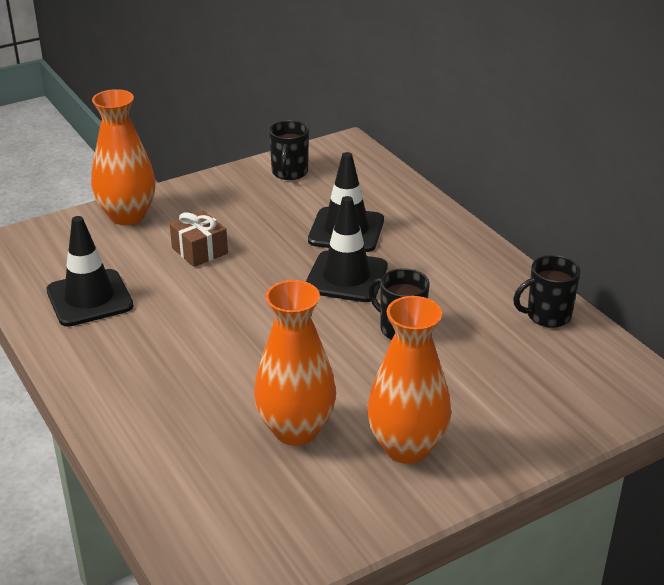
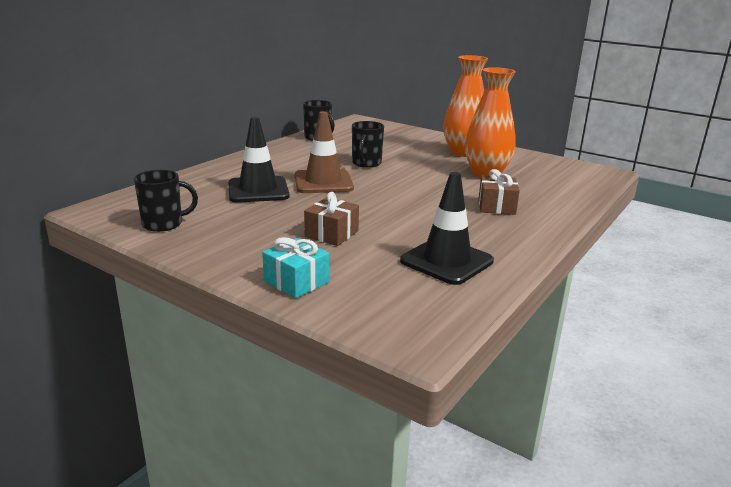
camera: 115 degrees left, 10 degrees down
(127, 216) = (296, 282): orange vase -> turquoise gift
(179, 386) = (496, 206): none -> brown gift
(346, 277) = (323, 182): black traffic cone -> brown traffic cone

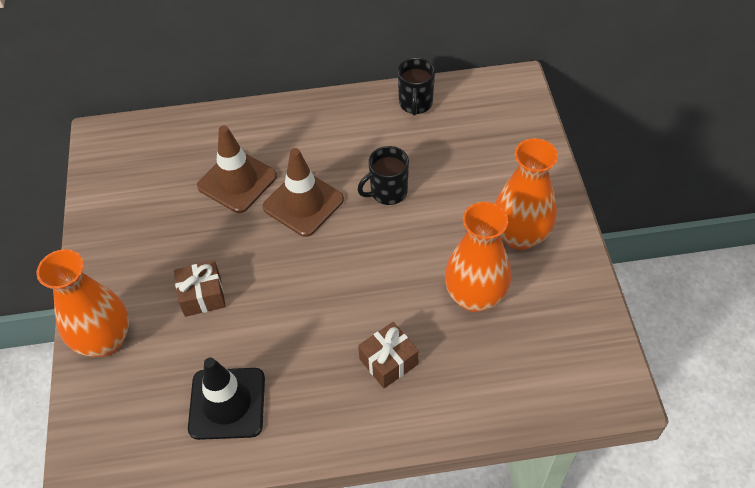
camera: 50 degrees right, 30 degrees up
(164, 224) = (118, 191): black mug -> none
(258, 190) = (237, 181): black traffic cone -> brown traffic cone
(296, 282) = (105, 340): turquoise gift -> orange vase

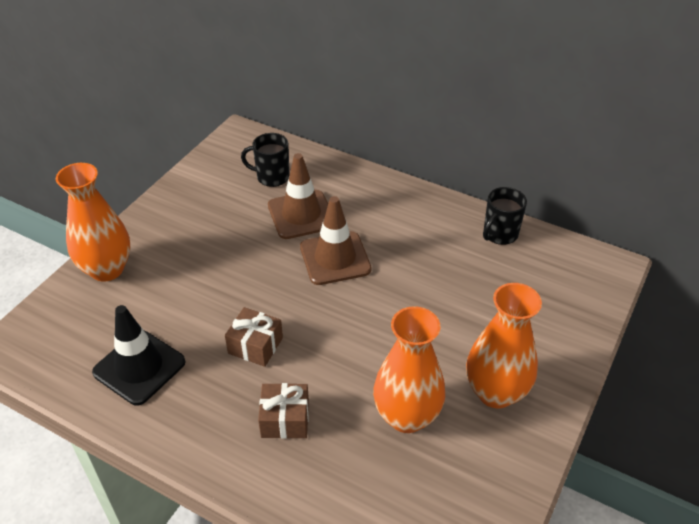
camera: 35 degrees right, 10 degrees down
(202, 296) = (198, 280): brown gift -> brown gift (255, 345)
(388, 192) = (411, 289): black mug -> black mug (272, 177)

